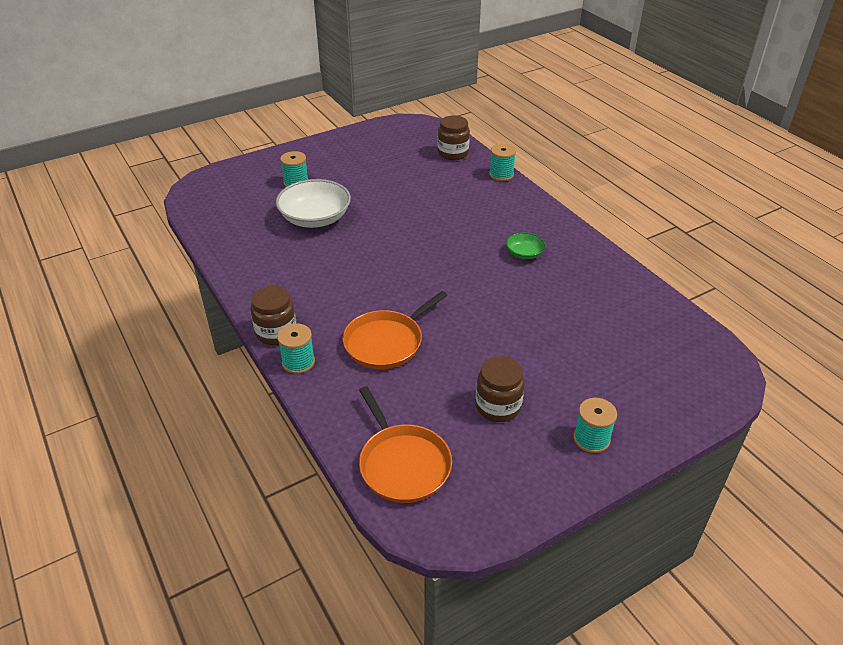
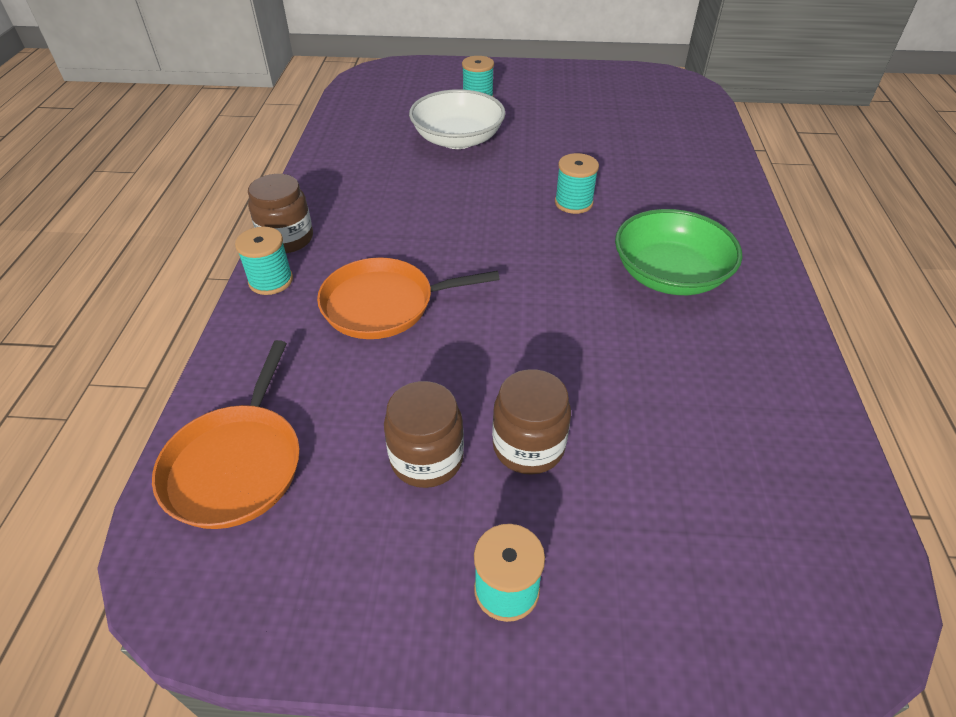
camera: 35 degrees right, 5 degrees up
(453, 153) = (692, 125): brown jar -> brown jar (528, 446)
(501, 175) = (733, 168): turquoise spool -> turquoise spool (573, 203)
(524, 253) = (669, 275): green bowl -> green bowl, size x1.98

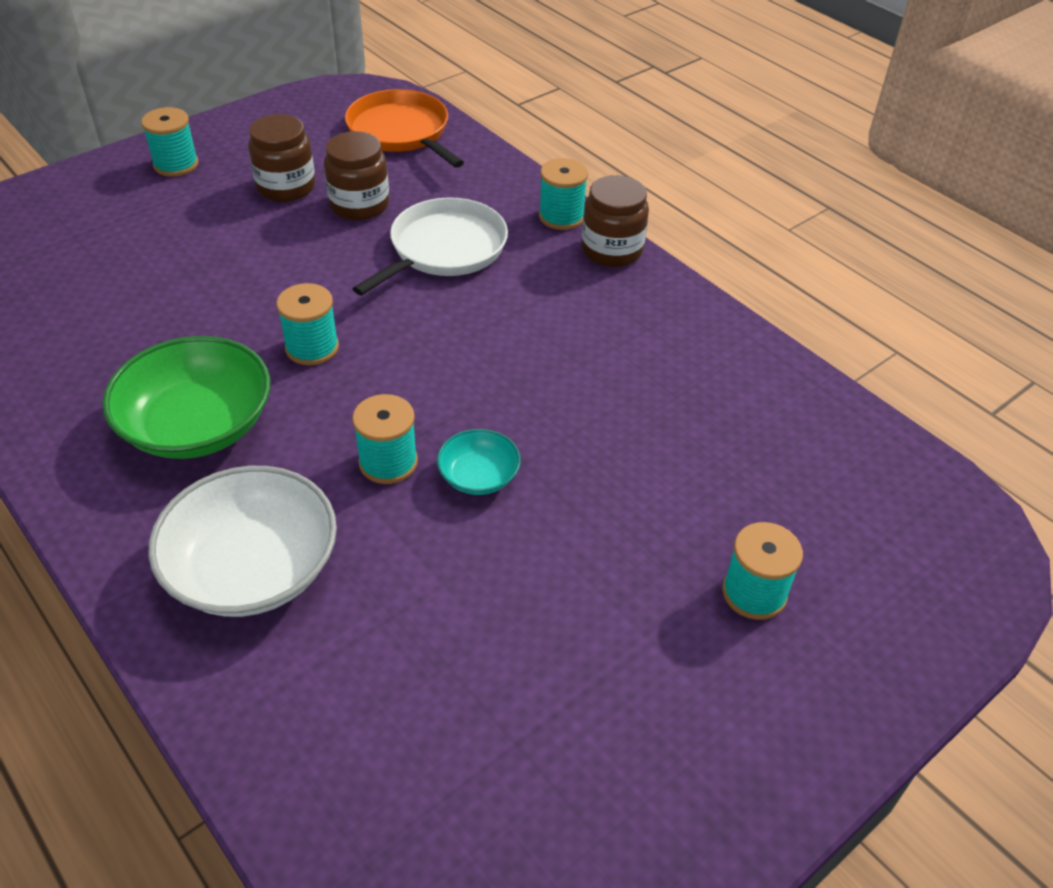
camera: 135 degrees right, 0 degrees up
(384, 304) = (444, 249): orange pan -> white pan
(458, 139) = (653, 478): white bowl -> white bowl (253, 568)
(528, 446) = (221, 224): brown jar -> brown jar (359, 205)
(535, 176) = (479, 476): none -> turquoise bowl
(555, 284) = (312, 348): none -> turquoise spool

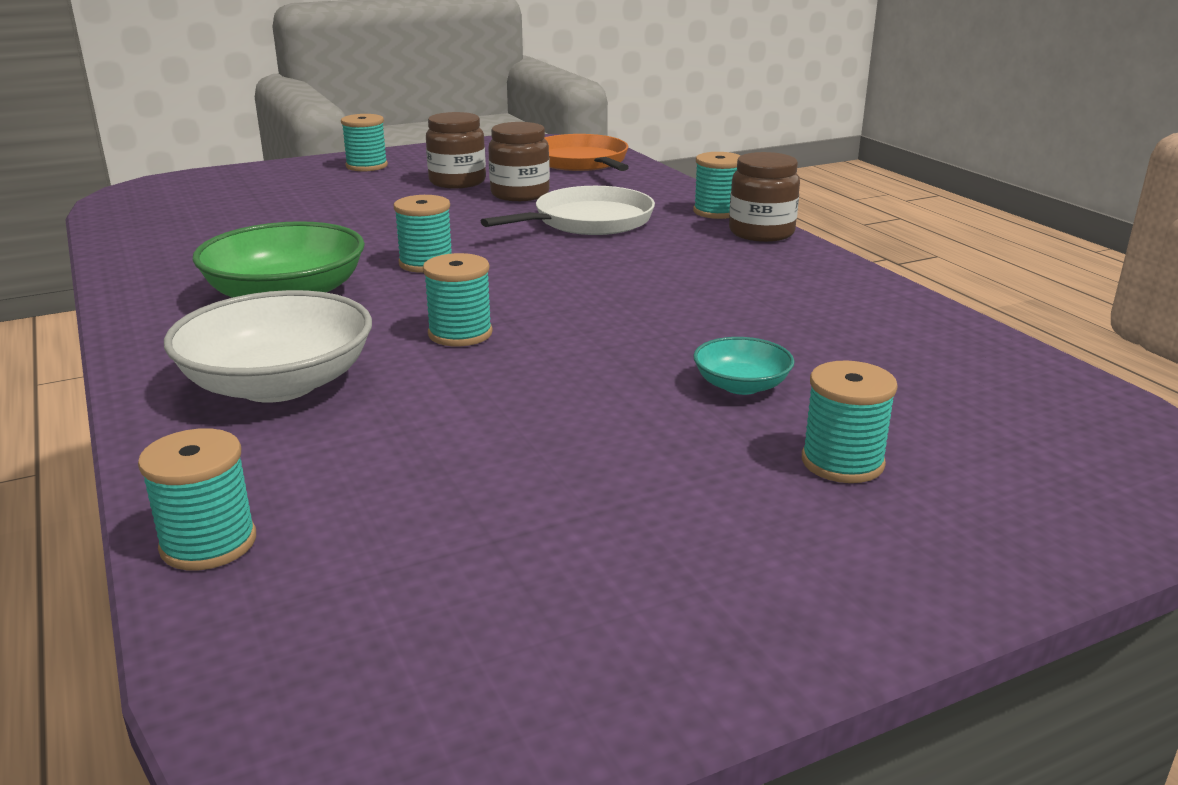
camera: 15 degrees right, 20 degrees down
(291, 795) = (208, 543): none -> turquoise spool
(479, 476) = (551, 351): turquoise bowl -> turquoise bowl (741, 385)

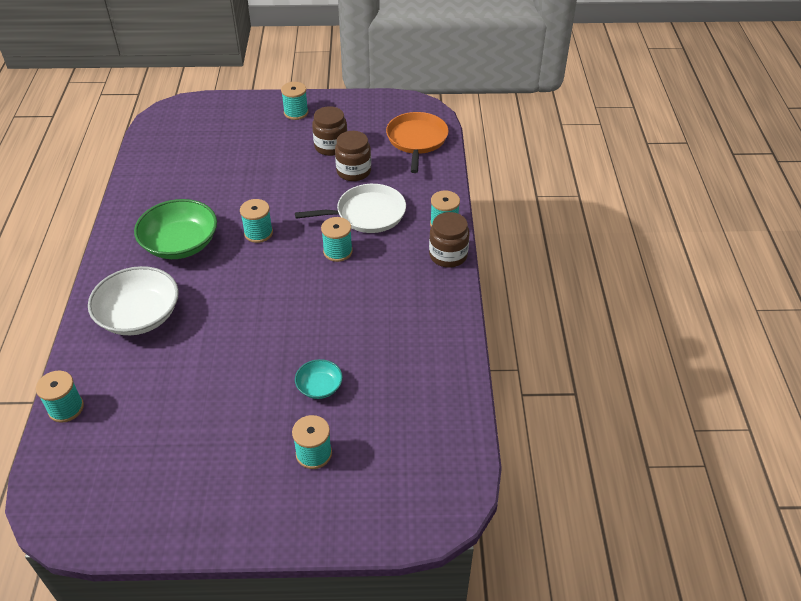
camera: 25 degrees right, 20 degrees up
(460, 334) = (233, 302): turquoise spool -> turquoise spool (338, 251)

